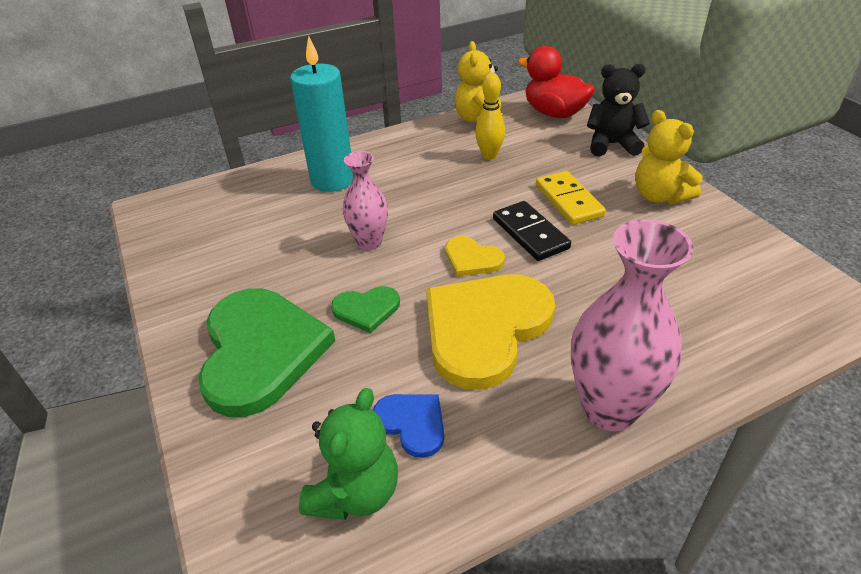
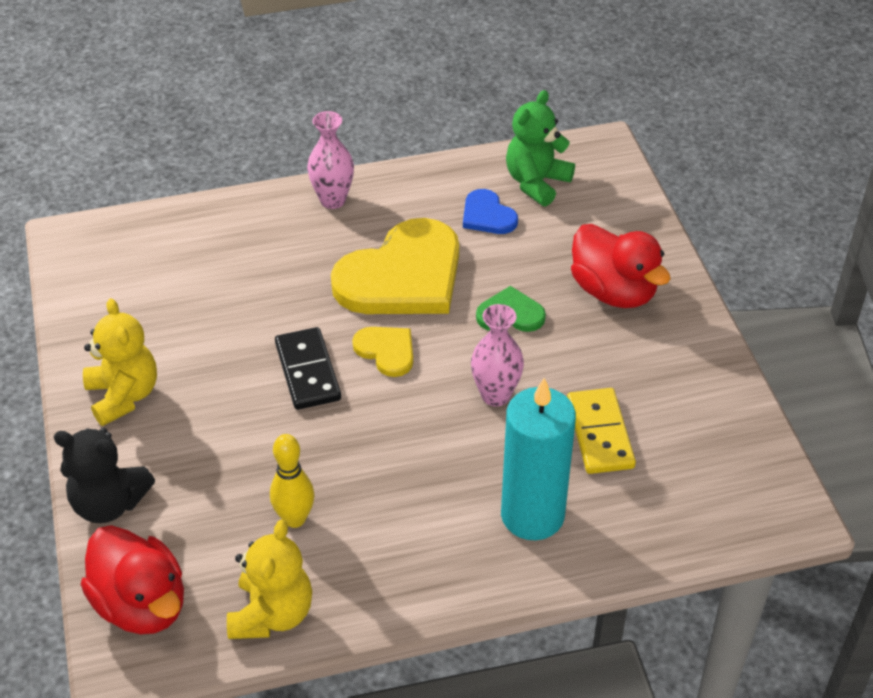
camera: 170 degrees left, 5 degrees up
(260, 351) = (613, 291): green heart -> red duck
(568, 200) = (235, 411): yellow domino -> yellow domino (600, 434)
(609, 409) = (333, 200): pink vase -> pink vase, size x0.60

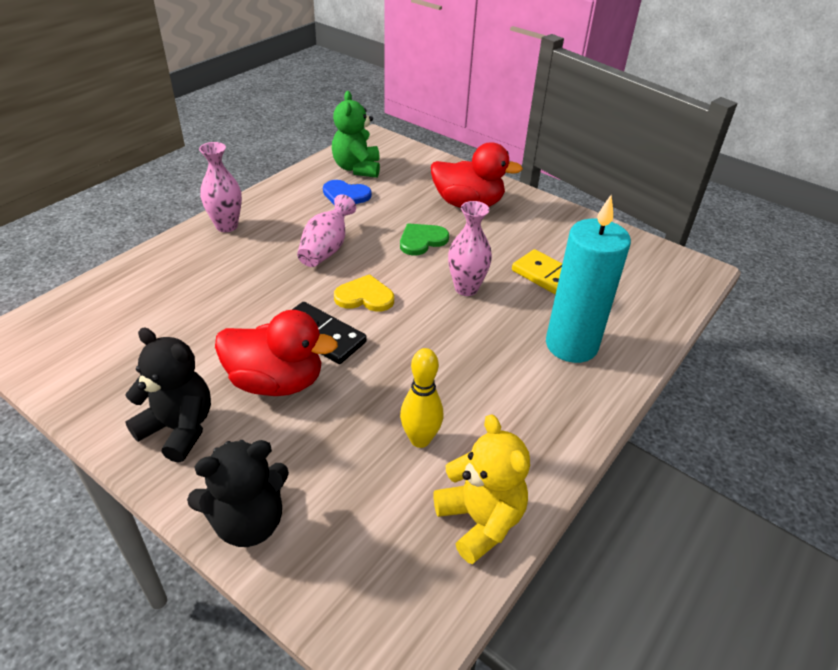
camera: 40 degrees left, 5 degrees down
(123, 396) = (179, 428): yellow teddy bear -> black teddy bear
(141, 604) = (365, 588): red duck -> red duck (276, 382)
(402, 276) = (326, 249): yellow heart -> pink vase

